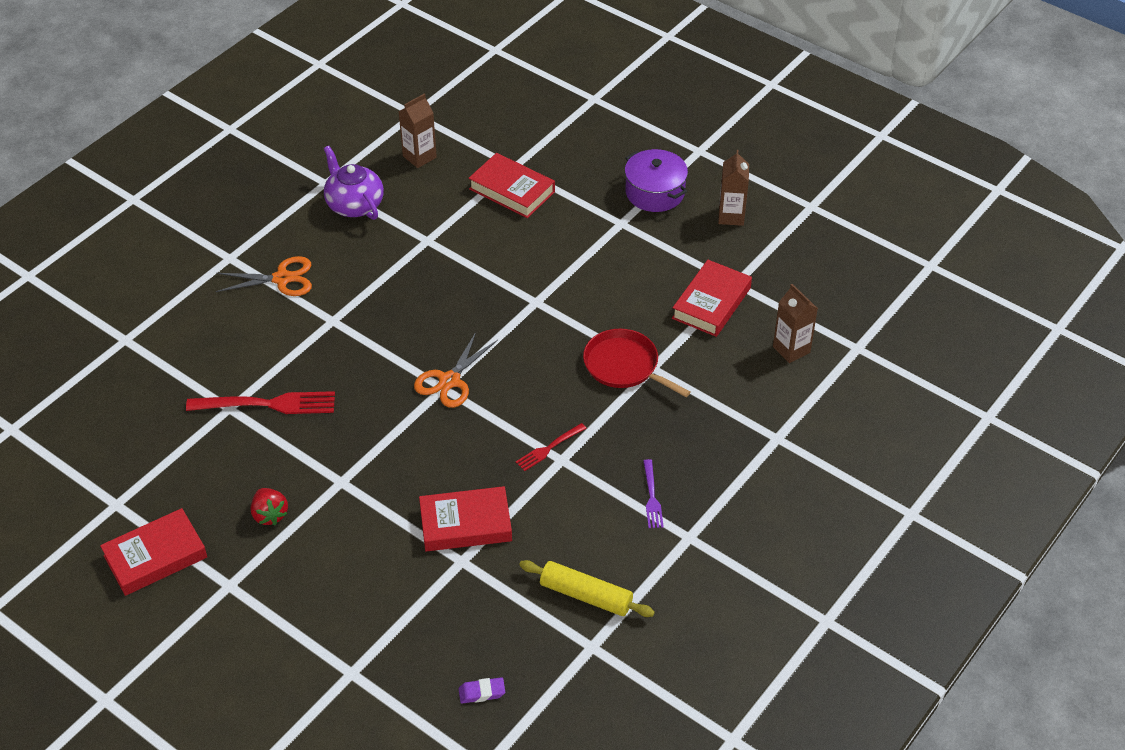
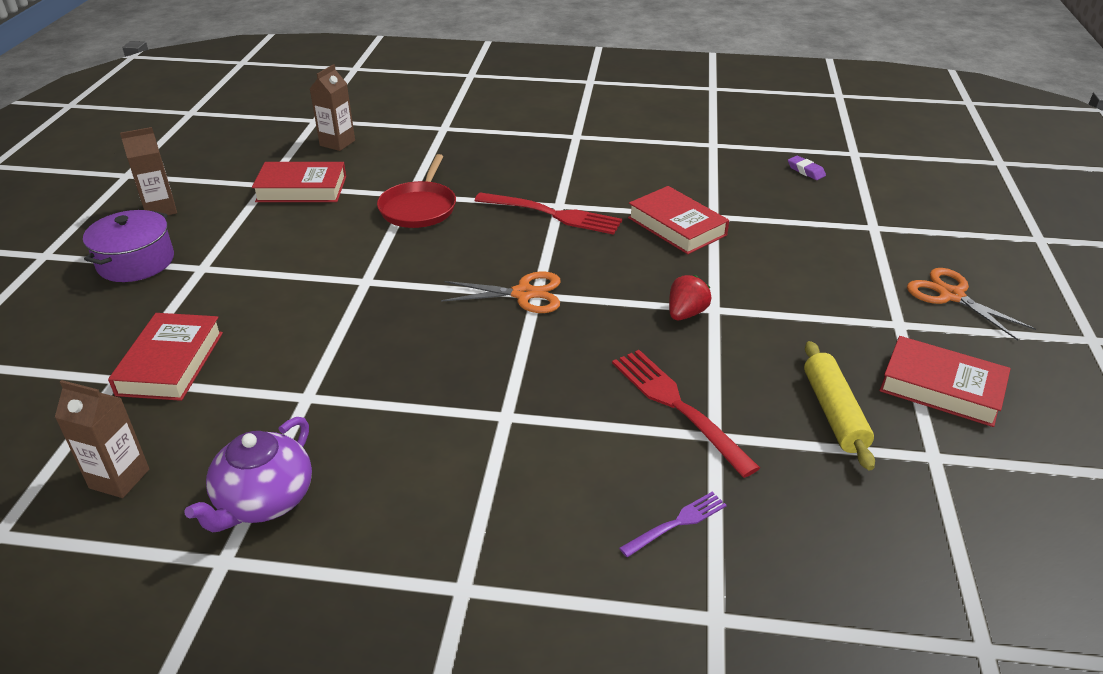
camera: 120 degrees left, 10 degrees down
(270, 515) = (802, 335): red strawberry -> red strawberry (686, 313)
(282, 279) = (466, 502): orange scissors -> orange scissors (951, 296)
(549, 448) = (552, 214): red fork -> red fork, size x1.83
(586, 595) = (675, 158): yellow rolling pin -> yellow rolling pin (834, 412)
(652, 497) = (554, 158): purple fork -> purple fork (677, 523)

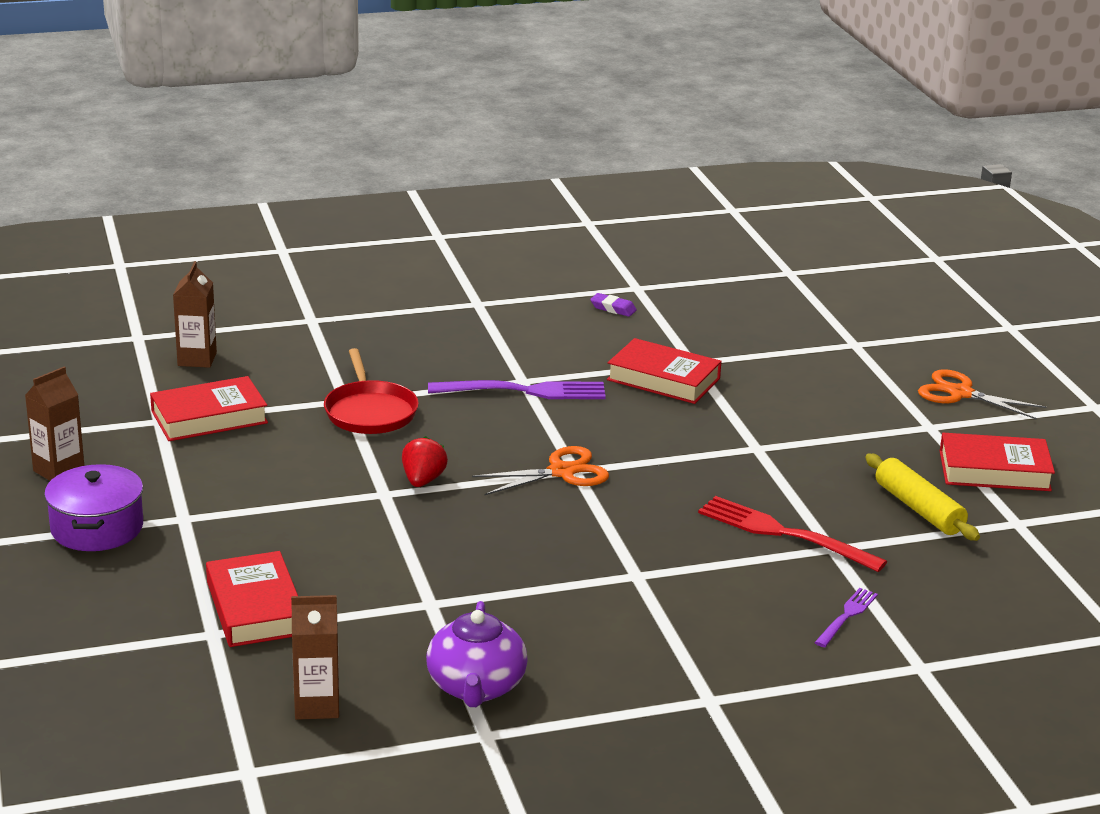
camera: 25 degrees left, 10 degrees down
(552, 214) = (524, 391): red fork -> purple fork
(686, 313) = (733, 457): red strawberry -> red strawberry (423, 481)
(806, 171) = (753, 300): purple eraser -> purple eraser (613, 308)

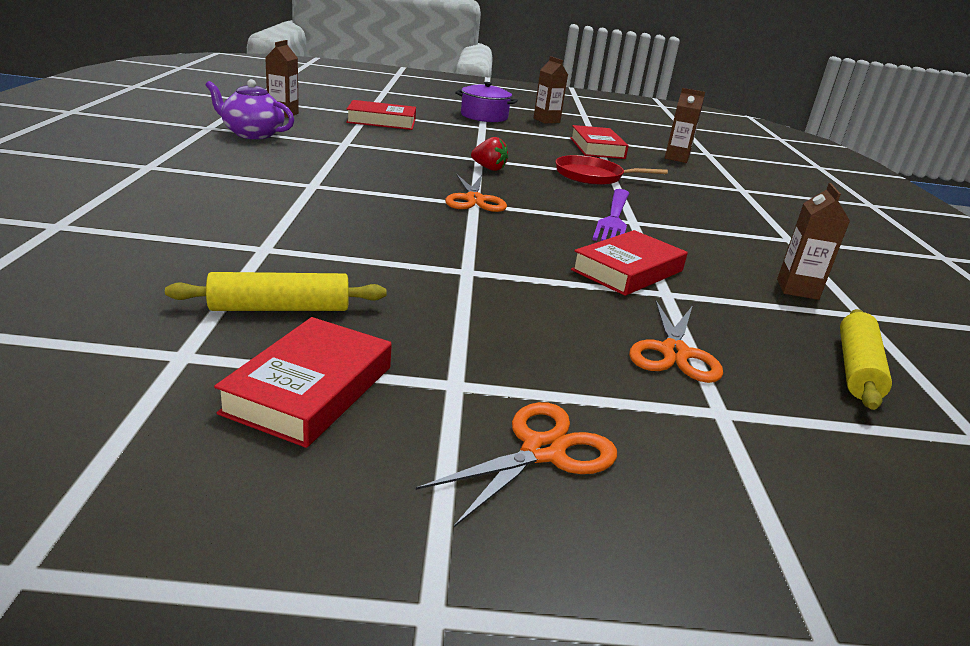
camera: 105 degrees right, 0 degrees up
(613, 308) = (797, 289): purple eraser -> brown carton
(739, 298) = (857, 369): none -> yellow rolling pin
(784, 534) = (309, 239): red fork -> none
(795, 358) = (674, 352): none -> orange scissors
(846, 616) = (164, 224): purple fork -> none

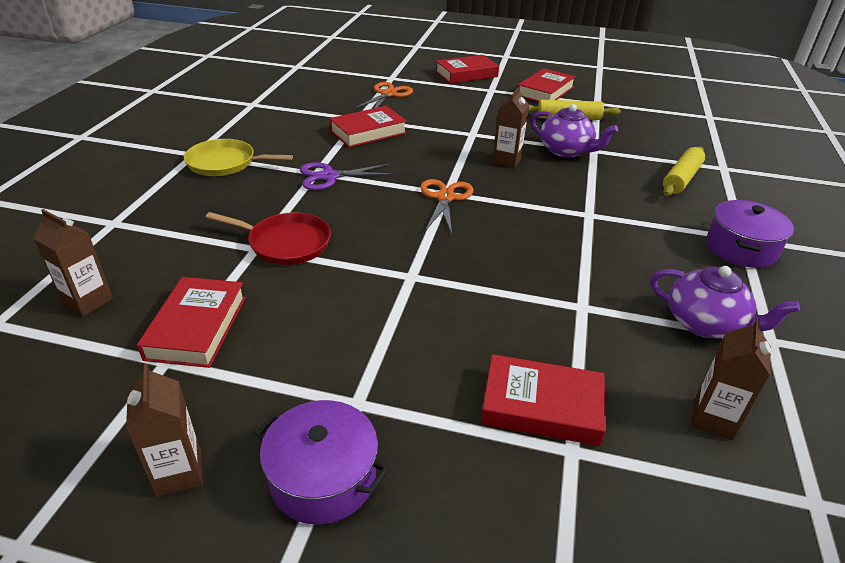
camera: 165 degrees left, 10 degrees up
(162, 161) = (741, 248): none -> purple pot
(312, 247) = (566, 151): none -> purple teapot
(489, 168) = (408, 253): red strawberry -> none
(542, 451) = (466, 74): orange scissors -> red book
(614, 218) = (329, 176): purple fork -> purple scissors
(741, 231) = (225, 163): none -> yellow pan
(797, 289) = (266, 118): brown carton -> brown carton (507, 160)
(857, 369) = (305, 85): yellow rolling pin -> yellow rolling pin (681, 179)

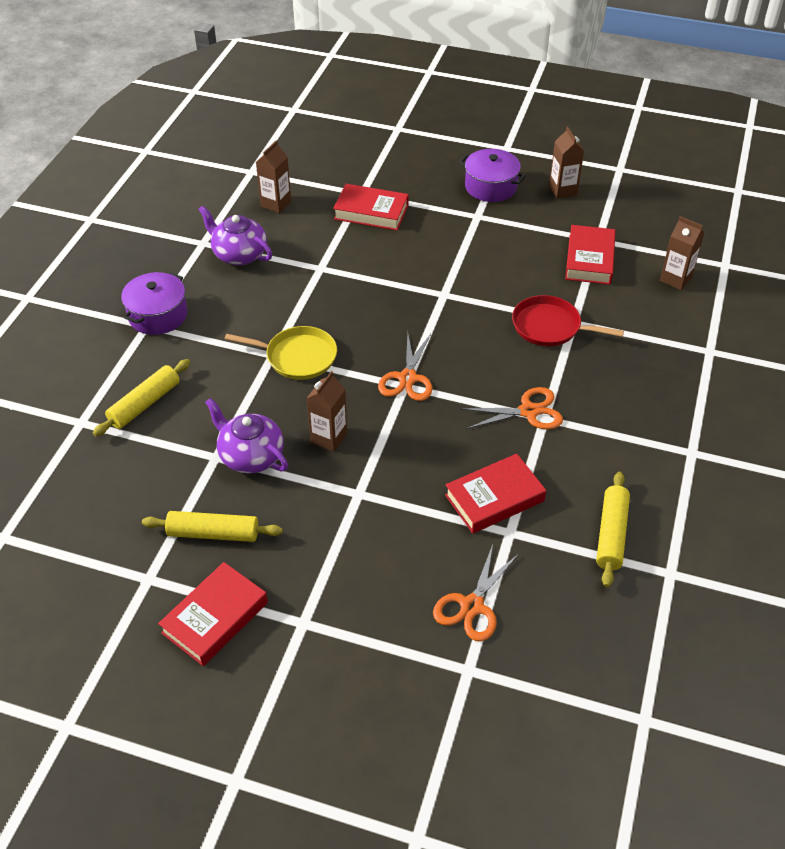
camera: 175 degrees left, 10 degrees up
(225, 163) = (649, 435): yellow pan -> yellow pan (297, 357)
(285, 117) = (611, 534): none -> yellow rolling pin
(329, 176) = (528, 411): purple scissors -> orange scissors
(466, 74) = (333, 687): red book -> none

